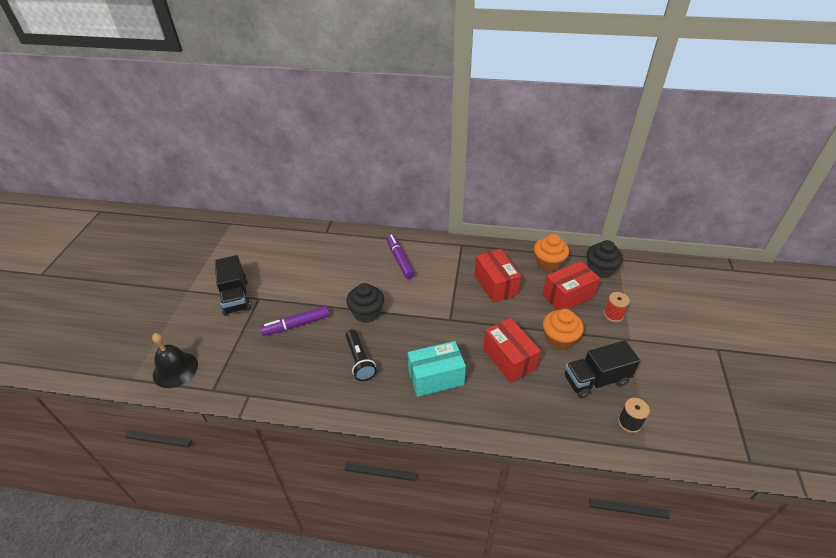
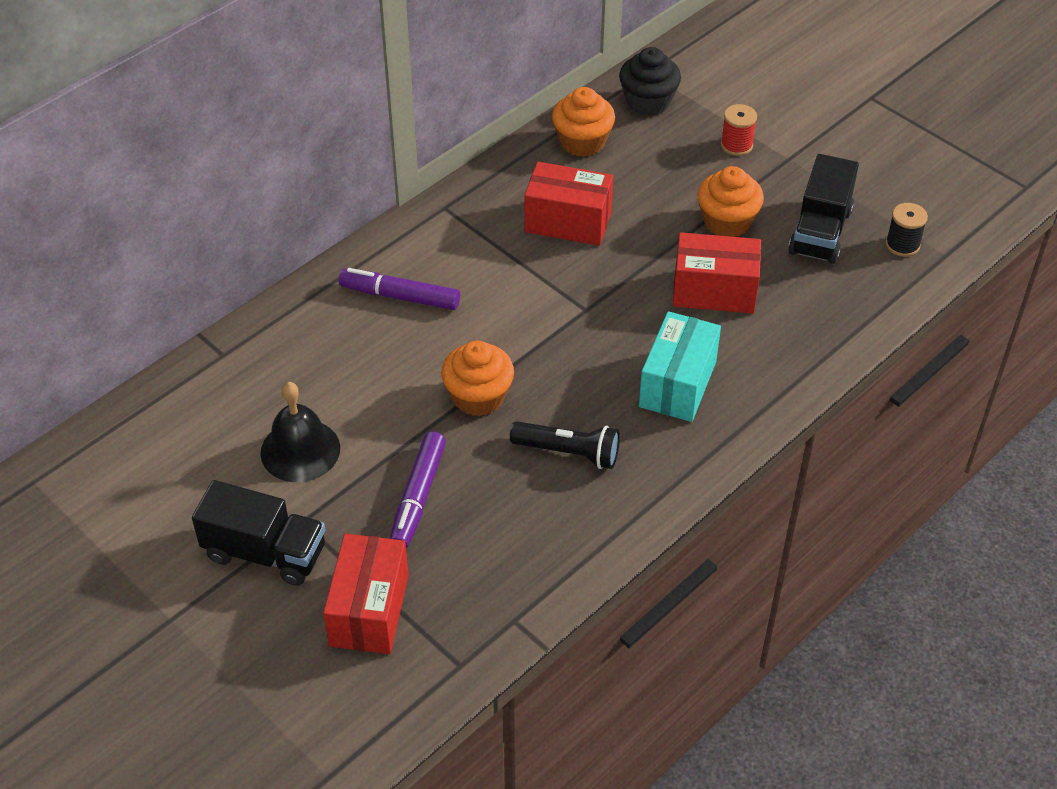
camera: 55 degrees left, 5 degrees up
(175, 369) = (364, 703): black bell -> black bell (300, 450)
(367, 313) = (478, 396): black cupcake -> orange cupcake
(568, 296) = (663, 164): red box -> red box (369, 610)

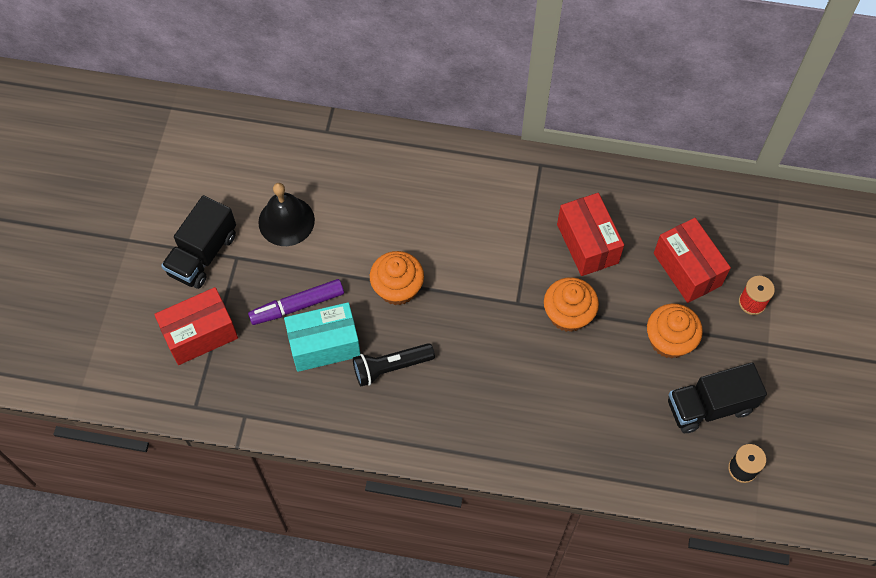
camera: 55 degrees right, 15 degrees up
(265, 552) = (203, 254): black truck -> black truck turned 45 degrees clockwise
(400, 296) = (444, 191): purple marker -> none
(569, 453) = (390, 367): black flashlight -> black flashlight turned 90 degrees clockwise
(582, 142) = (671, 205): orange cupcake -> orange cupcake (568, 314)
(648, 101) = (747, 220): black cupcake -> none
(677, 384) = (495, 397): turquoise box -> turquoise box (324, 345)
(714, 291) = (596, 370): red box -> red box (687, 269)

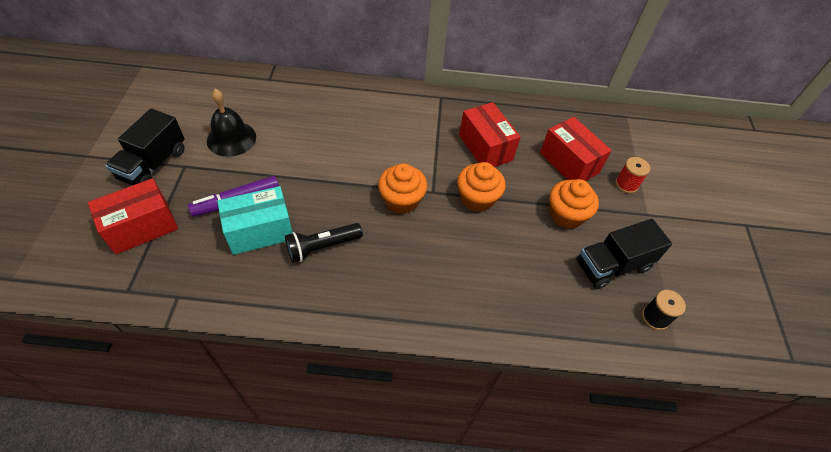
camera: 10 degrees left, 10 degrees down
(397, 288) = (327, 184): orange cupcake -> orange cupcake (401, 200)

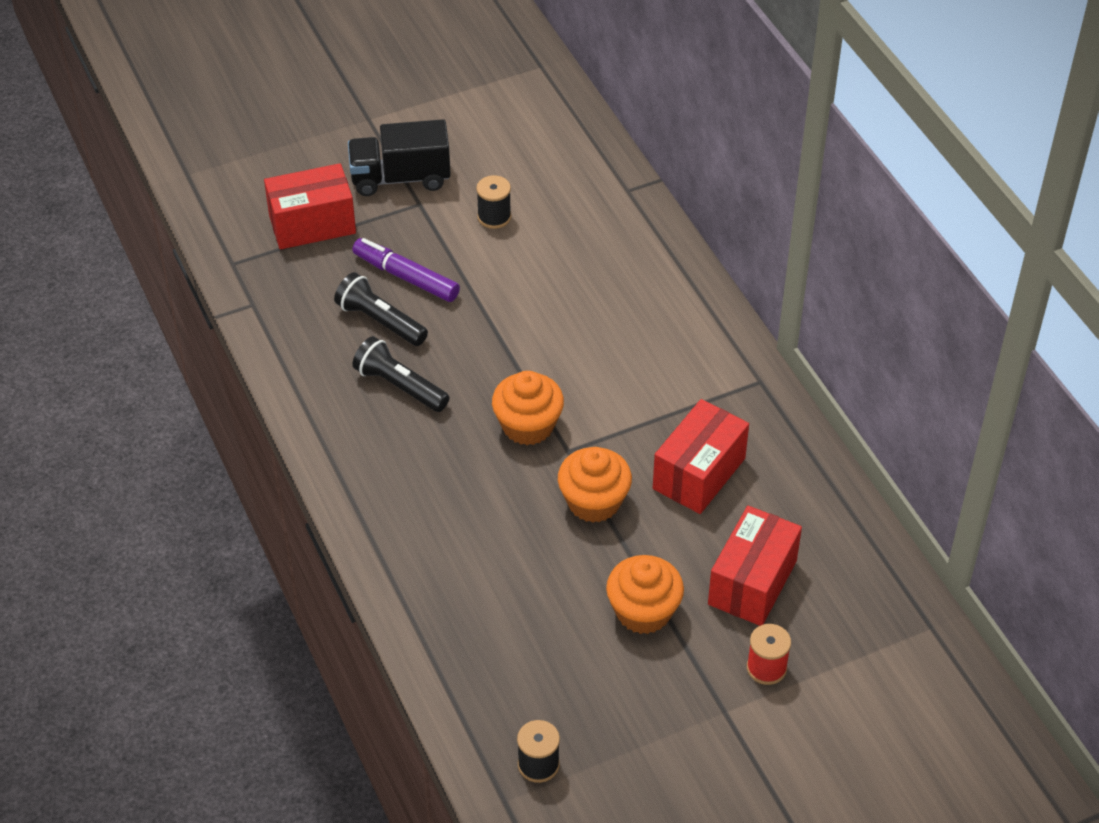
camera: 65 degrees right, 5 degrees down
(142, 227) = (312, 224): red box -> red box turned 45 degrees counterclockwise
(231, 138) = (494, 217): black bell -> black spool
(260, 231) = (380, 321): turquoise box -> black flashlight
(612, 265) = (592, 692): black truck -> none

